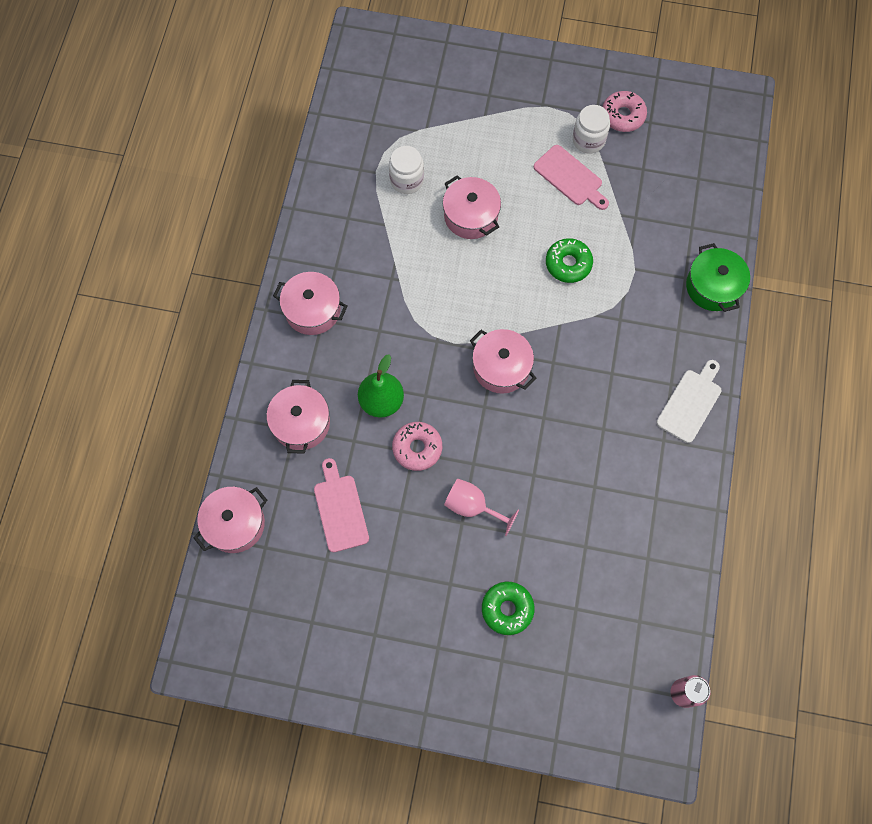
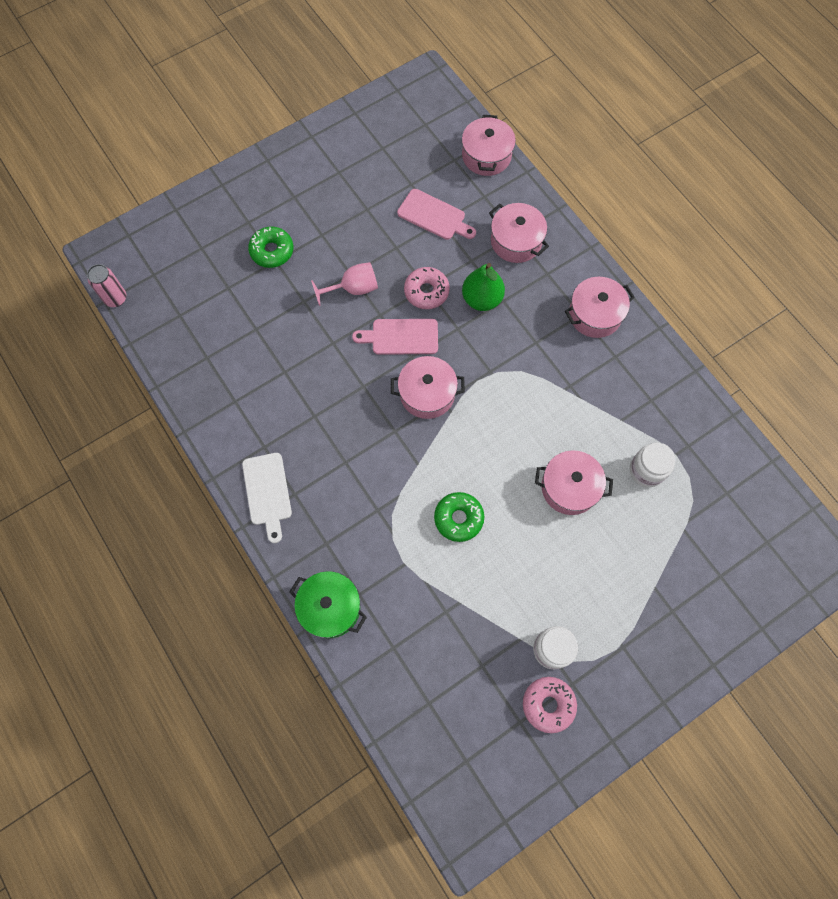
camera: 135 degrees right, 0 degrees up
(570, 177) = (531, 597): pink cutting board -> pink cutting board (401, 337)

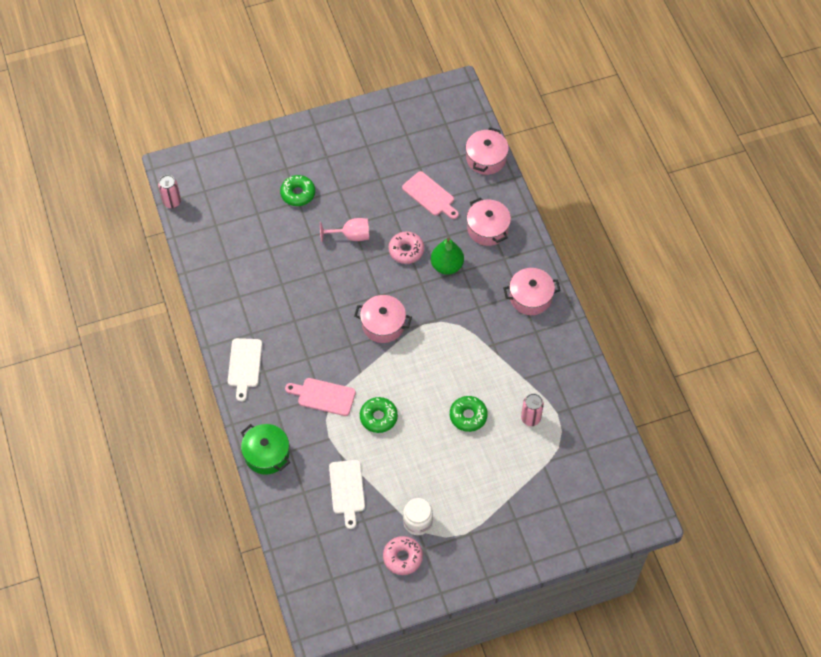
camera: 15 degrees right, 10 degrees down
(401, 337) = (376, 279): pink cutting board -> pink cutting board (323, 396)
(448, 629) = (347, 490): none -> white cutting board
(569, 487) = (468, 416): pink pot -> green donut
(646, 470) = (530, 418): white jar -> pink can

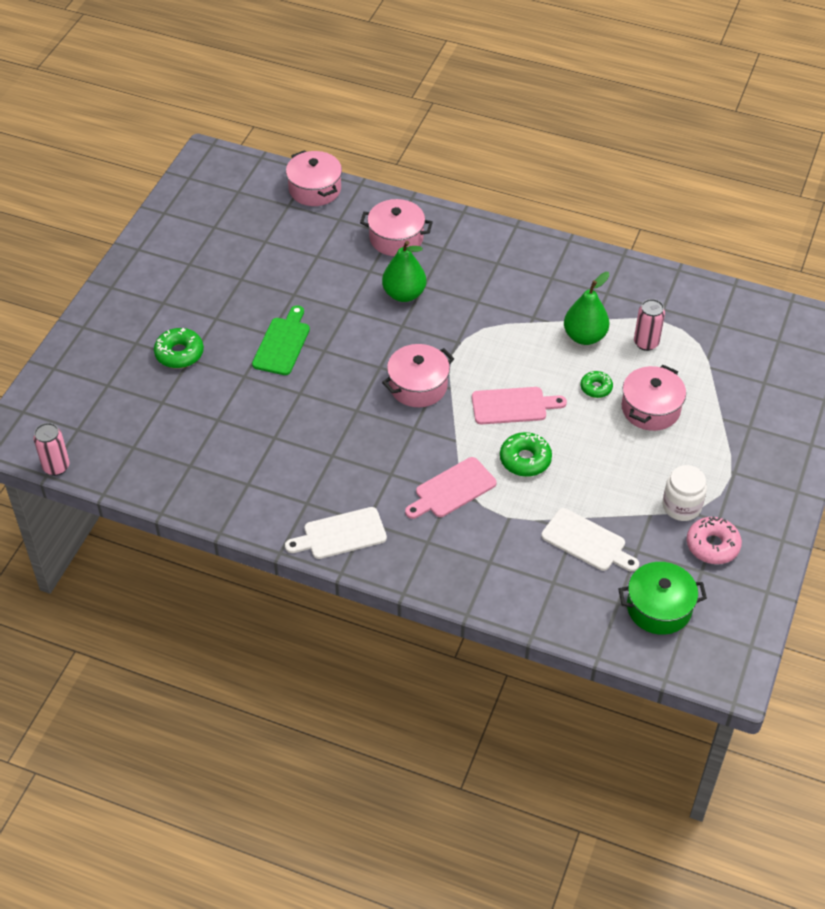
camera: 50 degrees left, 10 degrees down
(244, 365) = (341, 534): white cutting board -> white cutting board turned 120 degrees clockwise
(267, 454) = (473, 585): green pot -> green pot (659, 608)
(351, 236) = (282, 344): pink goblet -> green cutting board
(406, 250) = (350, 313): pink donut -> none
(430, 195) = (307, 255): pink cutting board -> pink cutting board (513, 406)
(468, 416) = (596, 388): green donut -> green donut, size x0.64
(504, 382) = (584, 336): none -> green pear
(530, 297) = (509, 257): pink pot -> pink pot (650, 409)

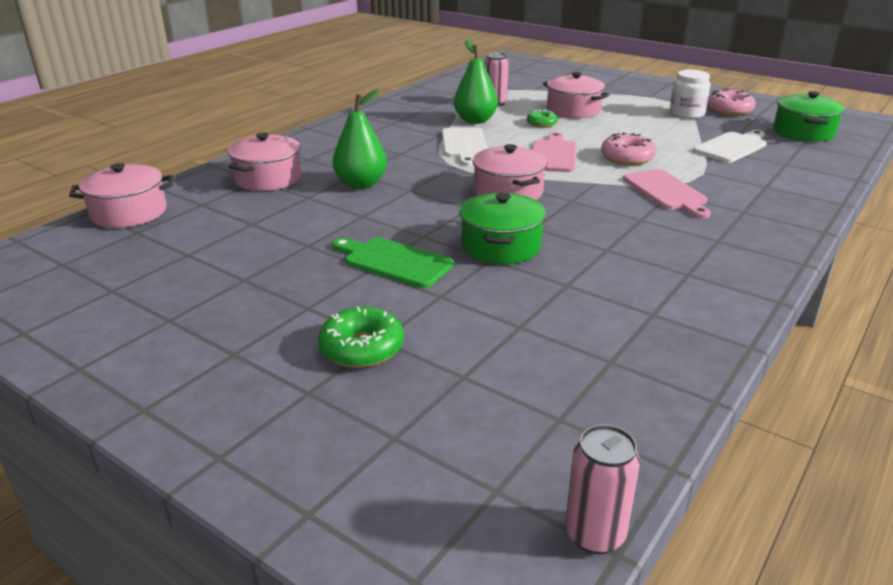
camera: 75 degrees left, 20 degrees down
(320, 395) = (501, 246): none -> green pot
(341, 534) = (740, 257): white cutting board -> white cutting board (464, 145)
(525, 460) = (627, 158): green donut -> pink donut

